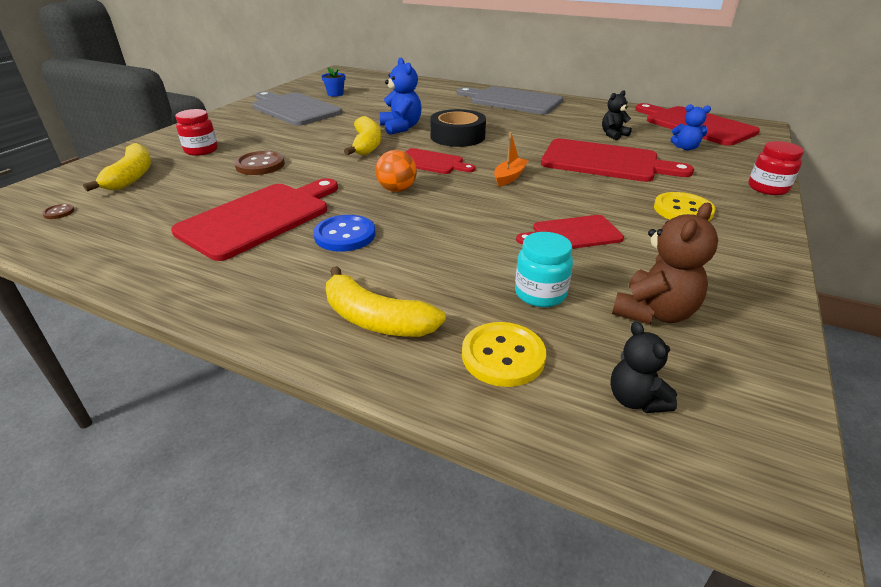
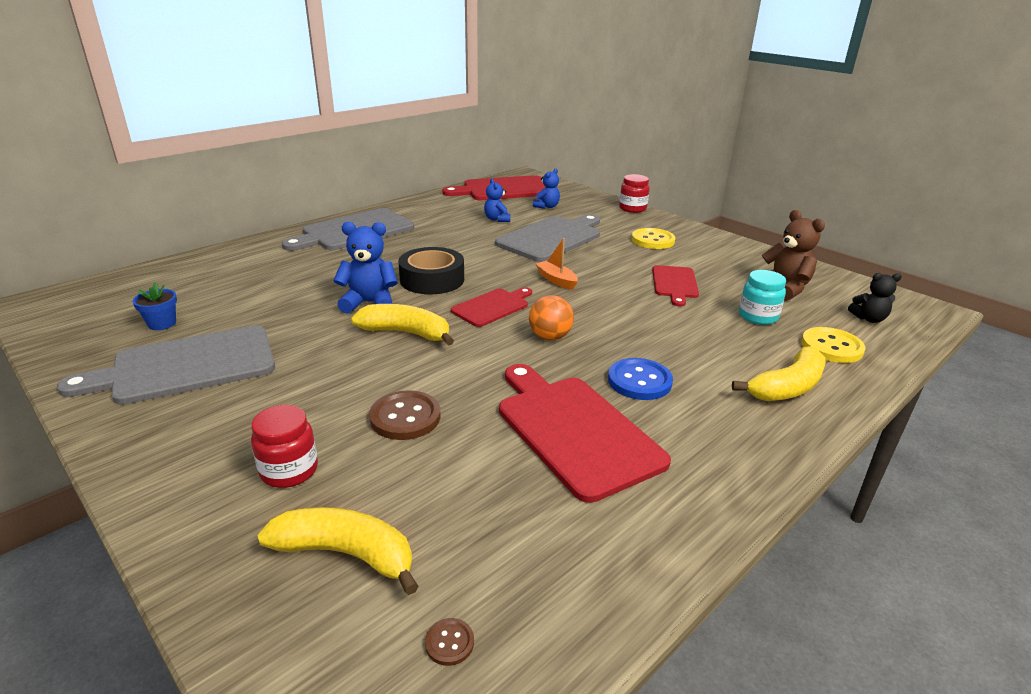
camera: 70 degrees left, 5 degrees down
(605, 162) = (552, 238): red cutting board -> grey cutting board
(613, 135) = (497, 219): black teddy bear -> blue teddy bear

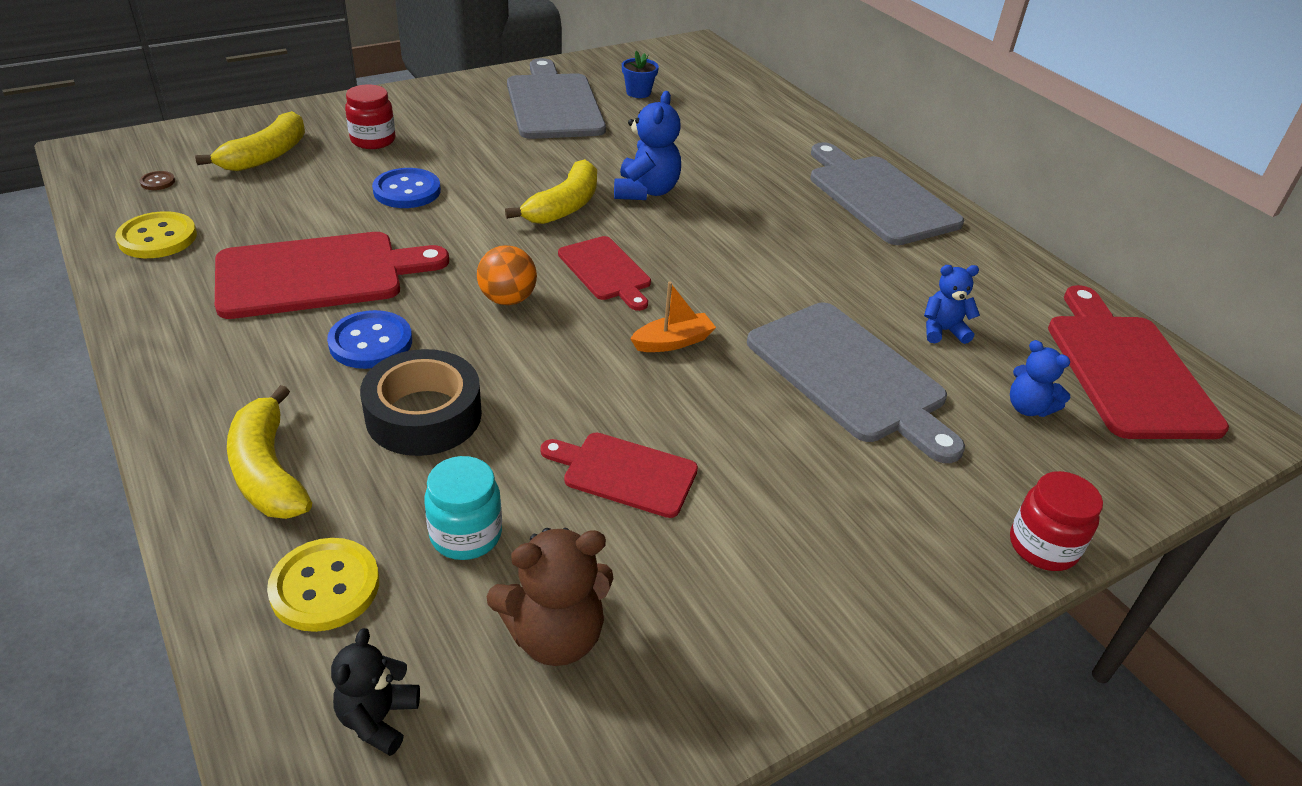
camera: 100 degrees right, 10 degrees up
(405, 417) = (407, 191): brown button -> blue button
(432, 279) = (701, 238): black tape -> black tape (424, 415)
(652, 240) = (835, 514): yellow button -> yellow button (157, 238)

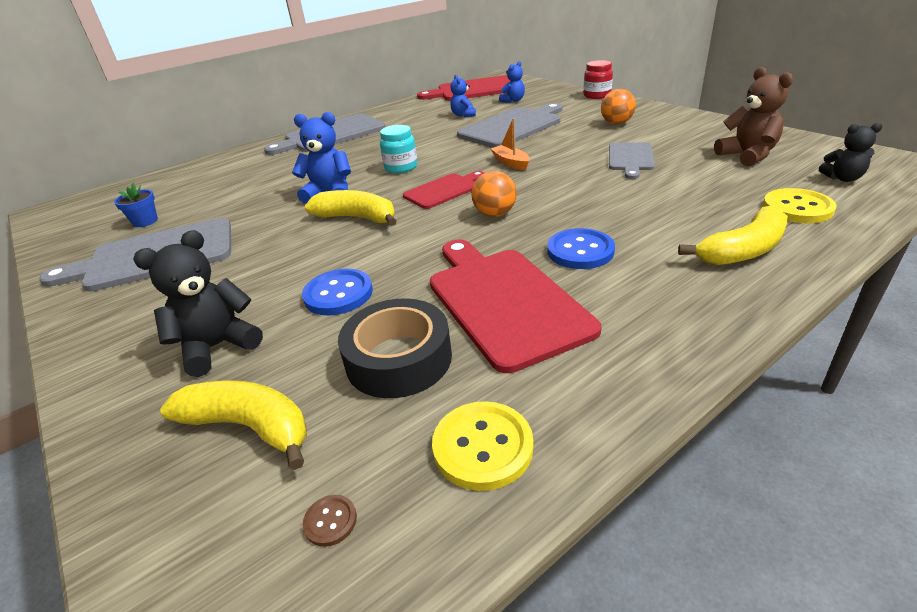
camera: 90 degrees left, 5 degrees down
(373, 140) = (217, 346): red jar -> black teddy bear
(424, 415) = (638, 214): black tape -> black tape (399, 359)
(466, 535) = (716, 183): turquoise jar -> turquoise jar (401, 167)
(624, 473) = (630, 158): red cutting board -> grey cutting board
(821, 515) = (616, 123): none -> orange ball

